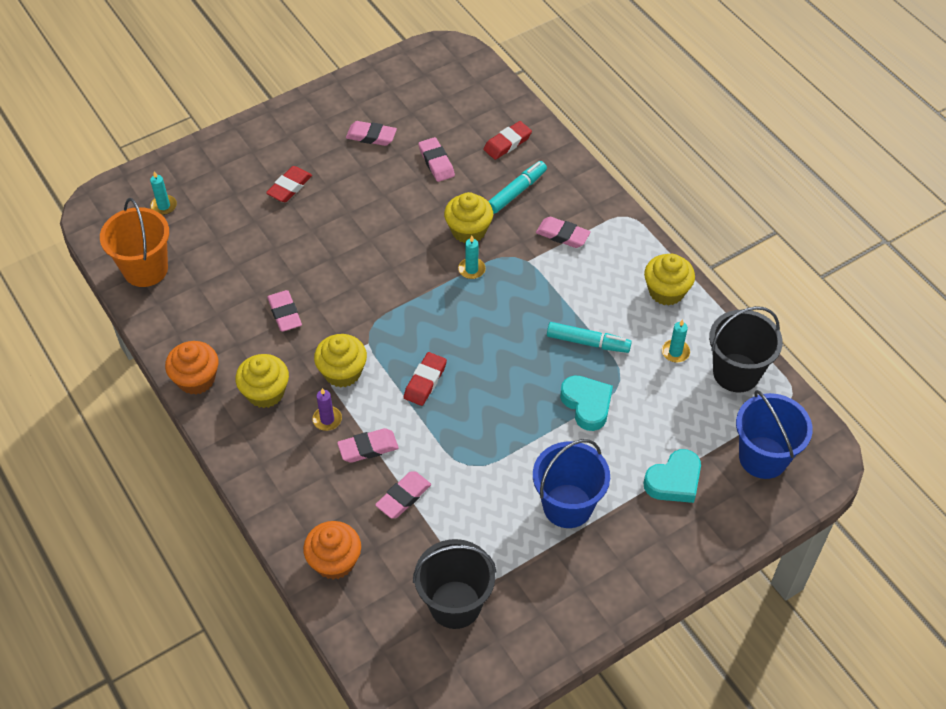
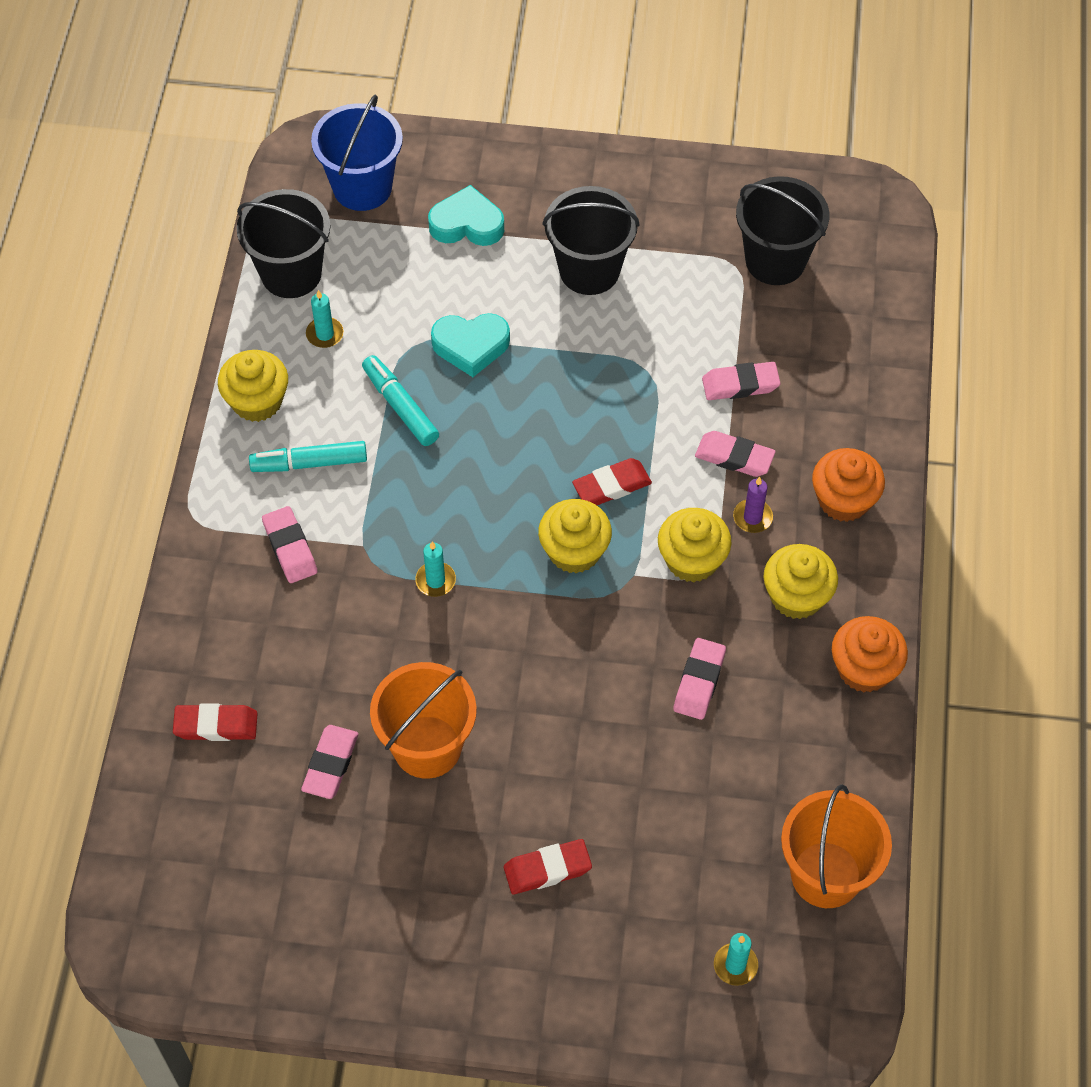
camera: 140 degrees left, 5 degrees up
(334, 561) = (858, 371): orange cupcake -> orange cupcake (843, 500)
(371, 136) = (372, 873): pink eraser -> none
(397, 197) = (427, 747): none -> orange bucket
(468, 230) = (388, 634): yellow cupcake -> yellow cupcake (574, 551)
(516, 192) = (280, 645): turquoise marker -> turquoise marker (310, 463)
(567, 506) = (589, 270): blue bucket -> black bucket
(587, 404) = (471, 346): turquoise heart -> turquoise heart turned 105 degrees counterclockwise

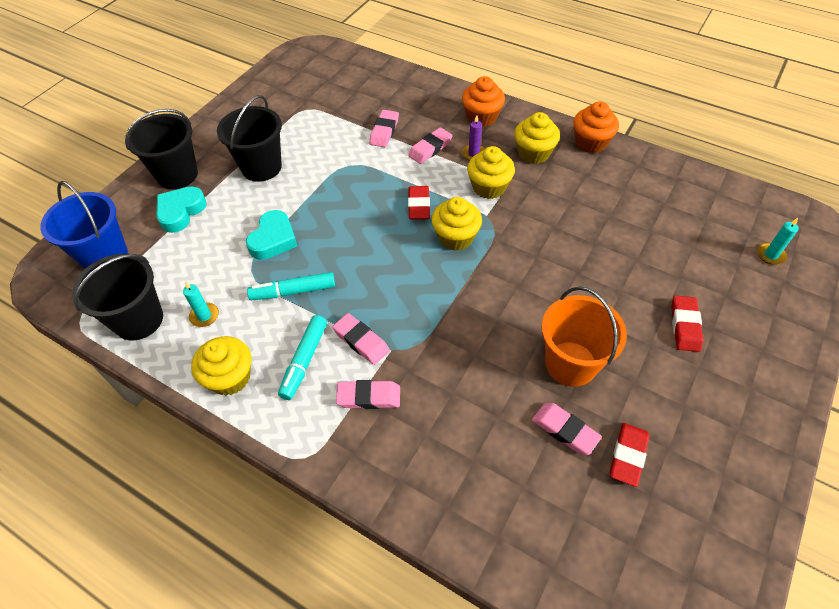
camera: 65 degrees left, 5 degrees down
(216, 725) = (502, 503): red eraser -> red eraser (628, 456)
(435, 580) = (441, 316): turquoise candle -> none
(699, 681) = (573, 210): pink eraser -> pink eraser (361, 341)
(775, 261) = (314, 94): black bucket -> black bucket (177, 175)
(826, 874) = (717, 198): orange bucket -> none

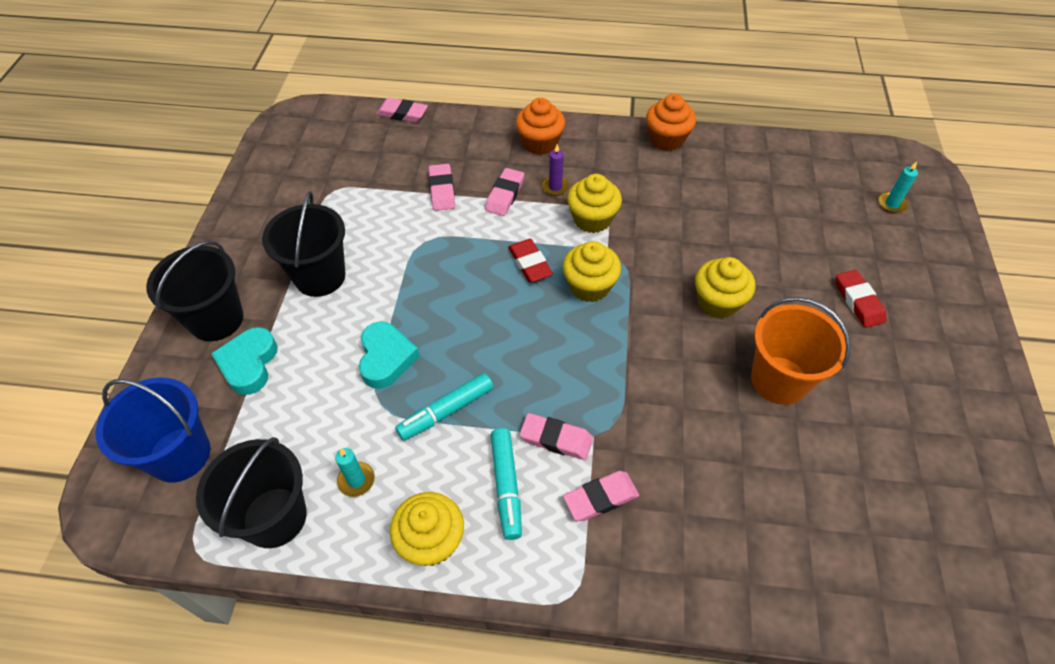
camera: 25 degrees left, 0 degrees up
(533, 153) = (616, 168): yellow cupcake -> yellow cupcake (718, 302)
(565, 430) = (812, 451): pink eraser -> pink eraser (402, 114)
(628, 456) = (882, 452): red eraser -> none

